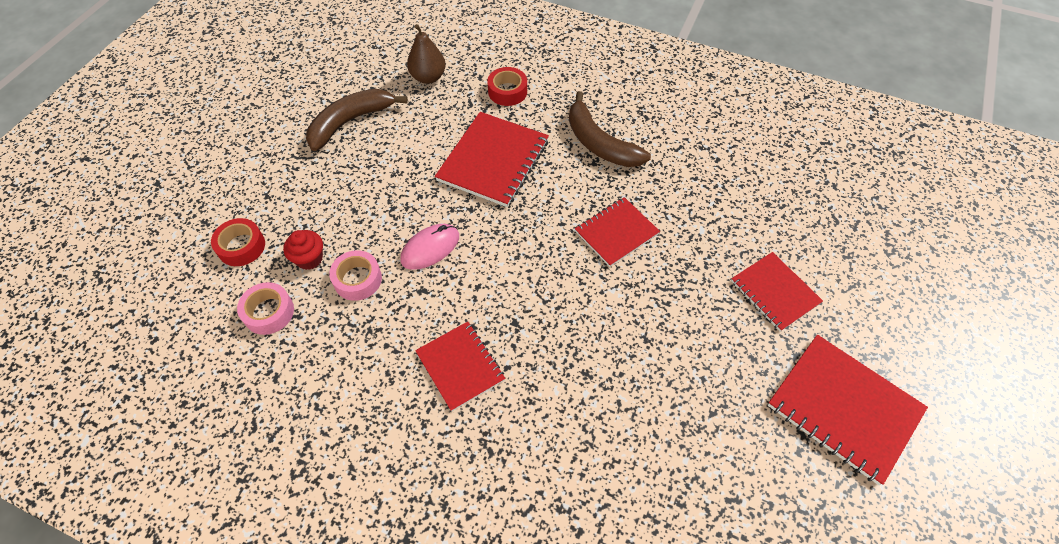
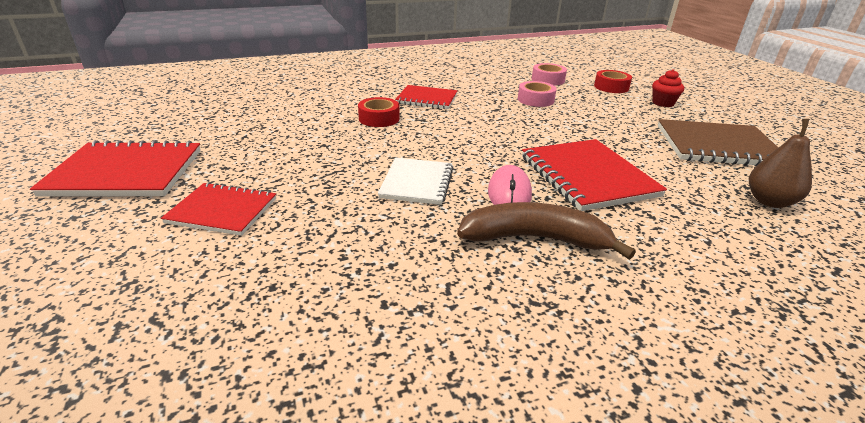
camera: 135 degrees right, 25 degrees down
(309, 259) = (574, 96): red cupcake -> red cupcake (663, 103)
(350, 122) = (717, 146): brown banana -> brown notebook
(430, 248) = (526, 122): pink mouse -> pink mouse (509, 193)
(507, 91) = (698, 232): red tape -> red tape (379, 118)
(616, 233) = (417, 183): red notebook -> white notebook

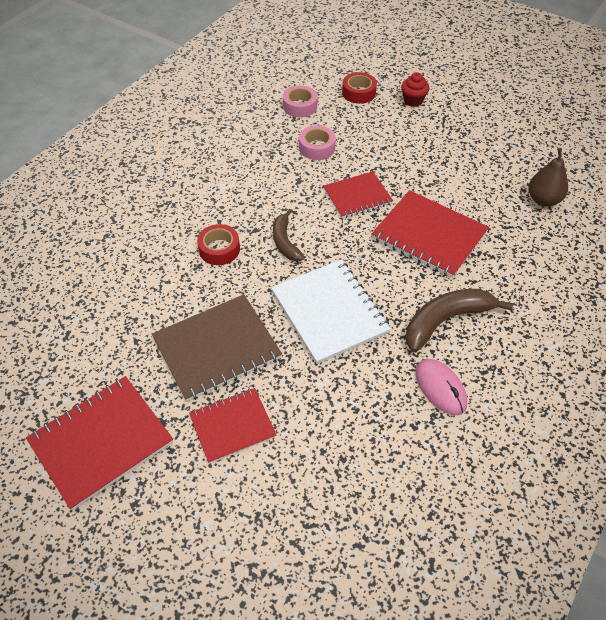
camera: 35 degrees left, 20 degrees up
(417, 183) = (329, 312): white notebook -> white notebook, size x1.57
(427, 99) = (228, 196): red notebook -> red notebook (357, 196)
(438, 133) = (285, 242): none -> brown banana
(509, 193) = (397, 285): pink mouse -> pink mouse (440, 388)
(717, 146) = (483, 147): brown notebook -> brown notebook (217, 348)

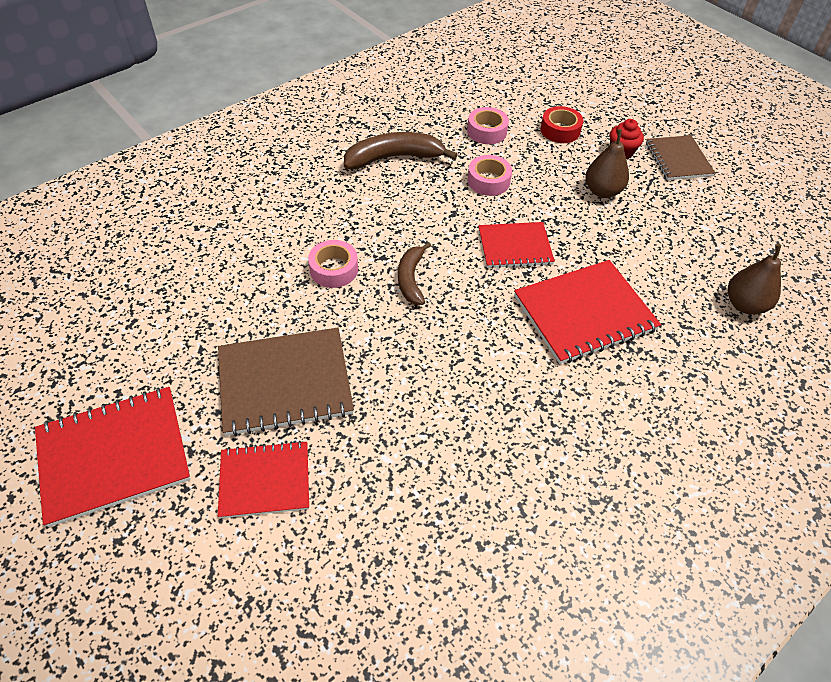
camera: 15 degrees right, 0 degrees up
(219, 249) = (334, 269): red tape -> pink tape
(329, 312) = (430, 374): white notebook -> none
(409, 136) = (602, 191): none -> brown pear
(429, 235) = (584, 313): red notebook -> red notebook turned 75 degrees counterclockwise
(440, 388) = (531, 506): pink mouse -> none
(446, 321) = (568, 423): brown banana -> brown banana (394, 158)
(458, 97) = (678, 159): none -> brown notebook

